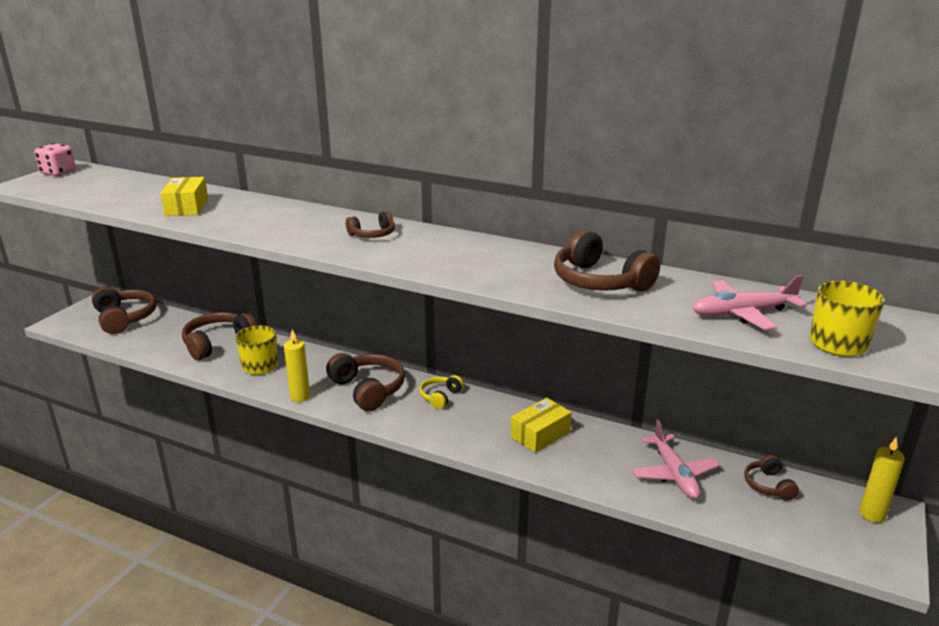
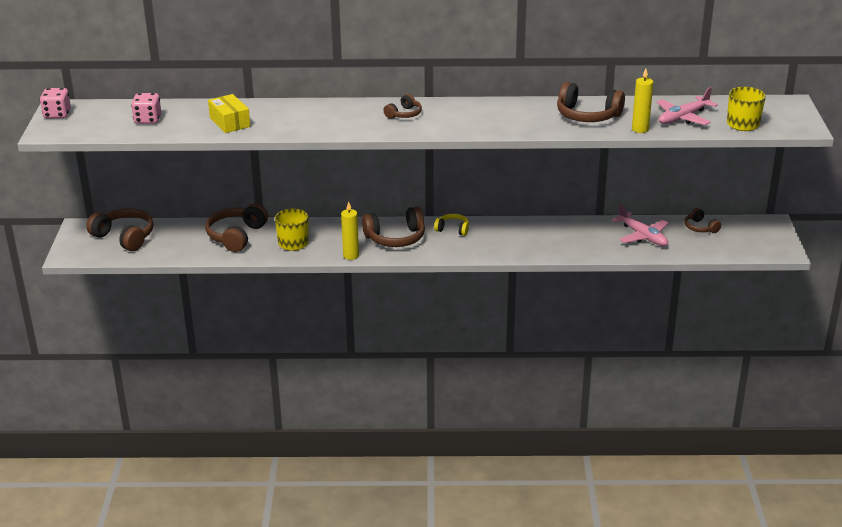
camera: 25 degrees left, 5 degrees up
(120, 191) = (148, 120): none -> pink dice
(368, 389) = (395, 238): brown headphones -> brown headphones turned 135 degrees clockwise
(440, 397) = (453, 229): yellow headphones -> yellow headphones turned 105 degrees clockwise
(540, 435) = (543, 235): yellow box -> none
(872, 514) = (764, 228): yellow candle -> yellow candle (640, 129)

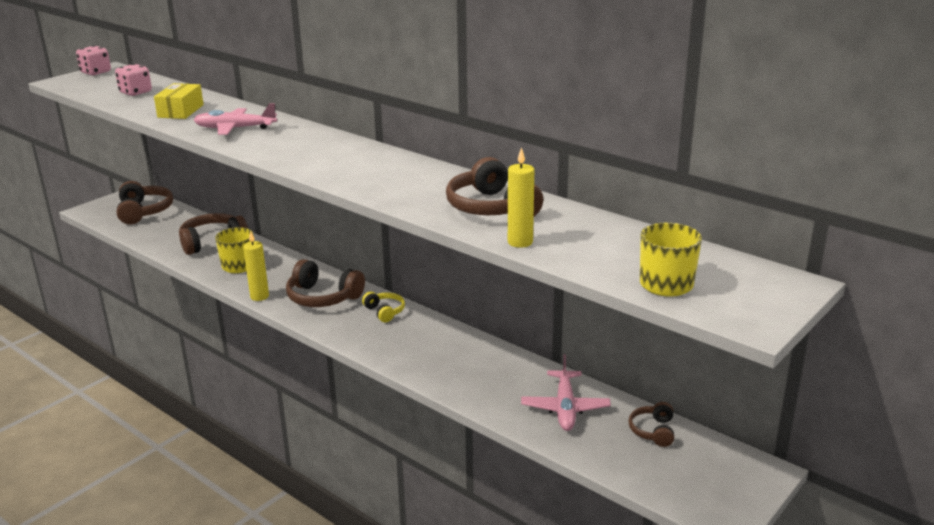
camera: 40 degrees right, 5 degrees down
(404, 114) = (321, 148): brown headphones -> none
(683, 117) = (601, 249): pink plane -> pink plane (235, 128)

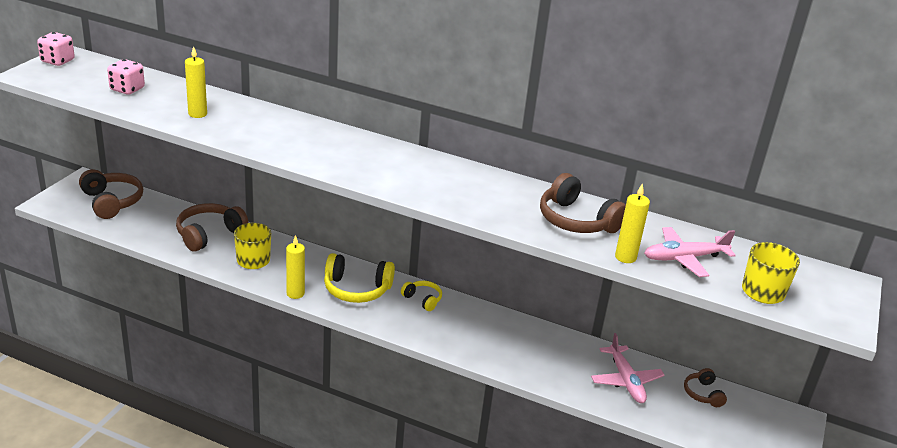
camera: 20 degrees left, 5 degrees up
(181, 111) = (197, 114): yellow box -> yellow candle
(235, 128) = (273, 136): pink plane -> pink plane (684, 258)
(322, 297) = (356, 289): brown headphones -> yellow headphones

